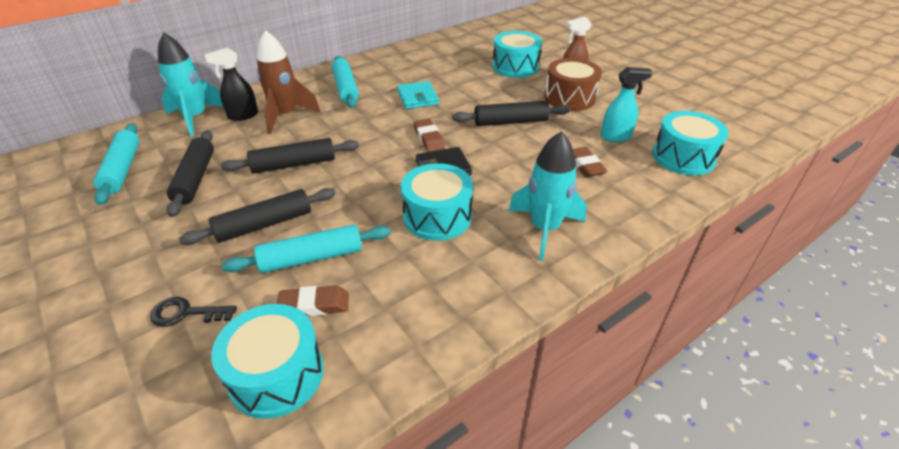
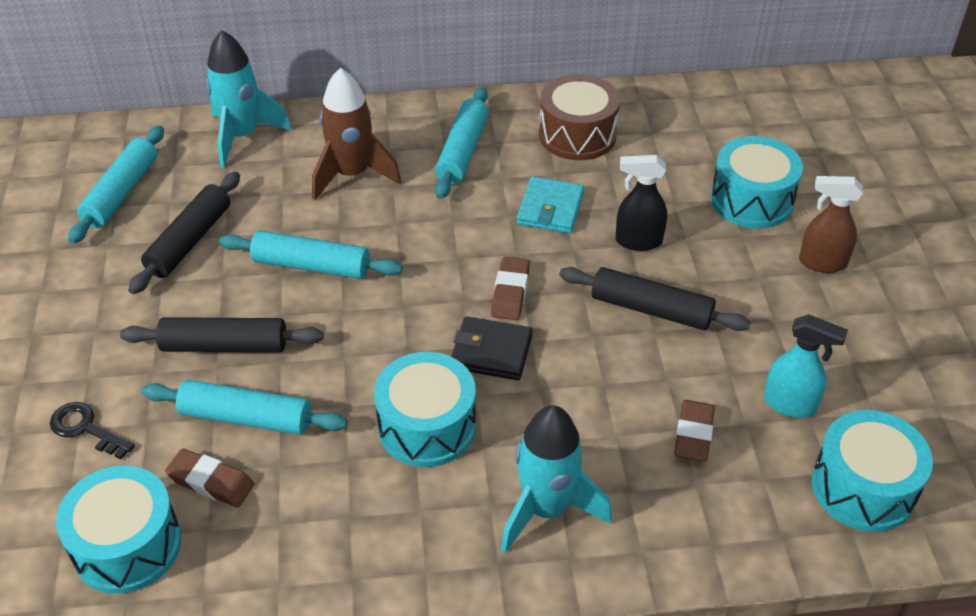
camera: 30 degrees right, 5 degrees up
(243, 116) = (299, 154): black spray bottle -> black spray bottle (638, 241)
(294, 164) = (311, 266): black rolling pin -> turquoise rolling pin
(569, 98) = (786, 298): brown drum -> brown drum (577, 135)

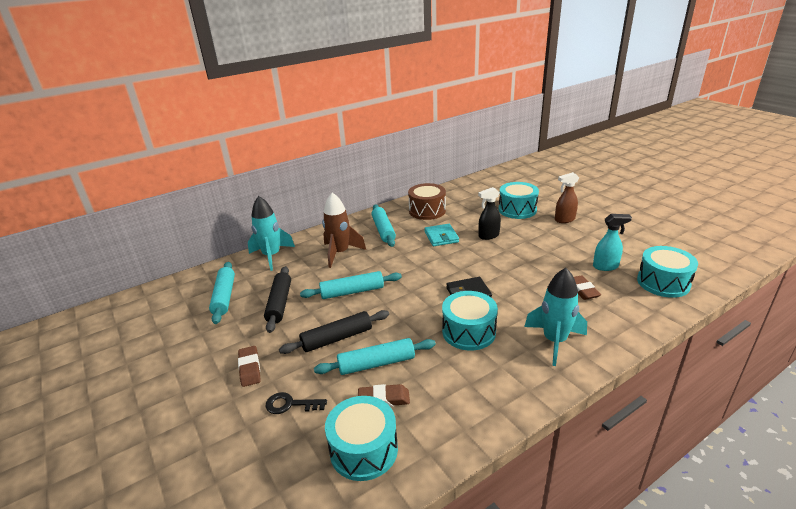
camera: 25 degrees left, 15 degrees down
(510, 292) = (454, 270): brown eraser -> brown eraser (250, 368)
(651, 309) = (518, 255): black rolling pin -> none

